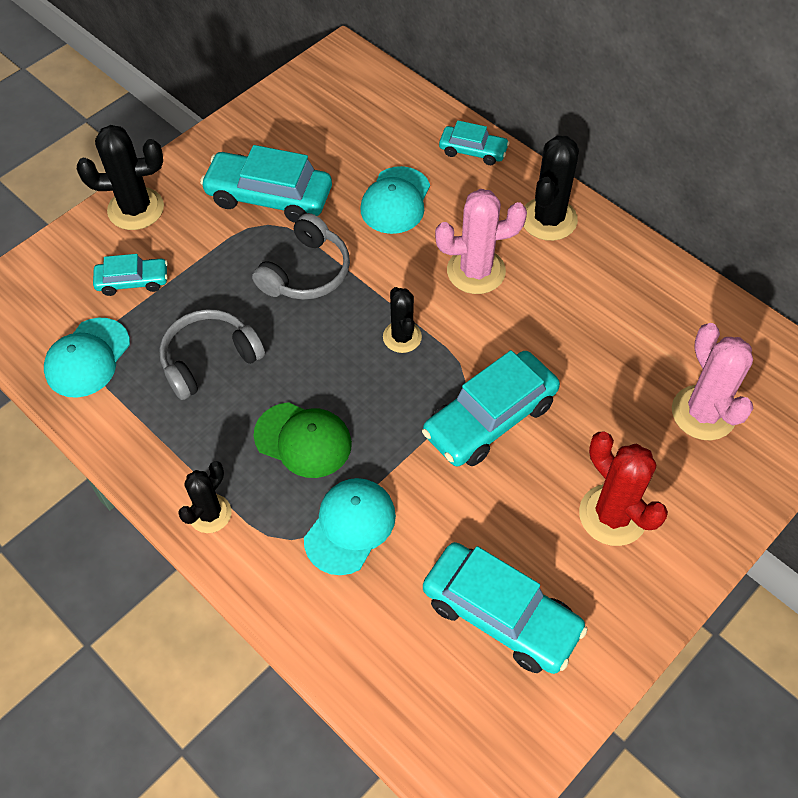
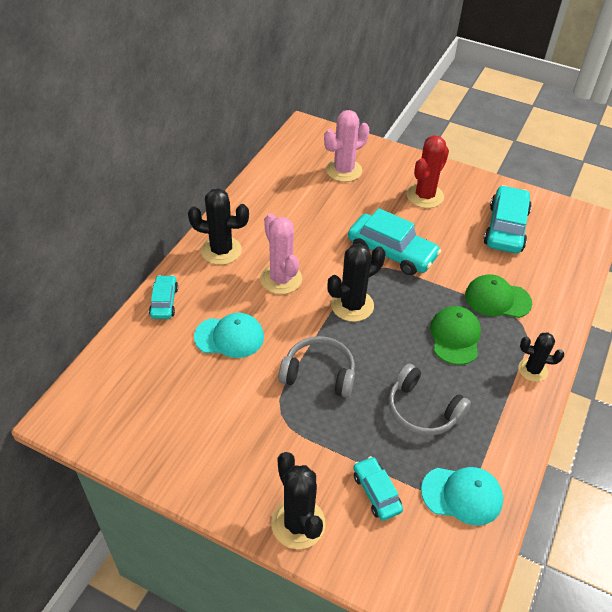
camera: 110 degrees left, 10 degrees down
(269, 197) = (251, 422): turquoise car -> none
(350, 526) = (497, 299): turquoise cap -> green cap
(402, 337) = (352, 305): black cactus -> black cactus, size x1.57

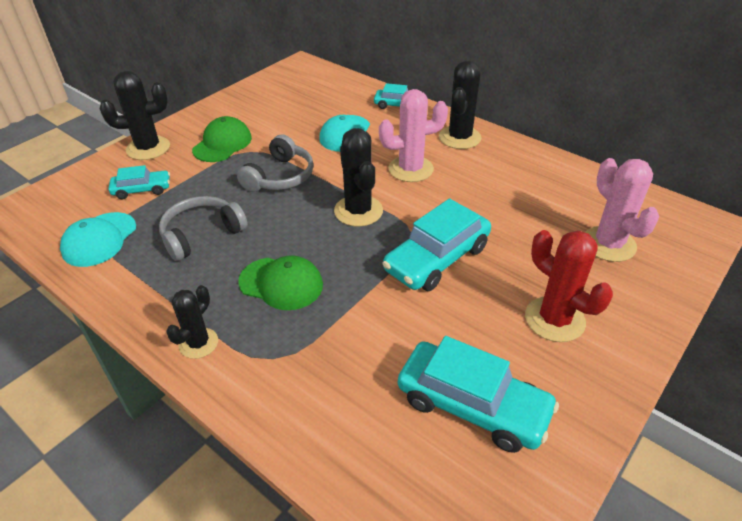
camera: 105 degrees right, 5 degrees down
(497, 299) = (326, 344): green cap -> green cap (222, 144)

